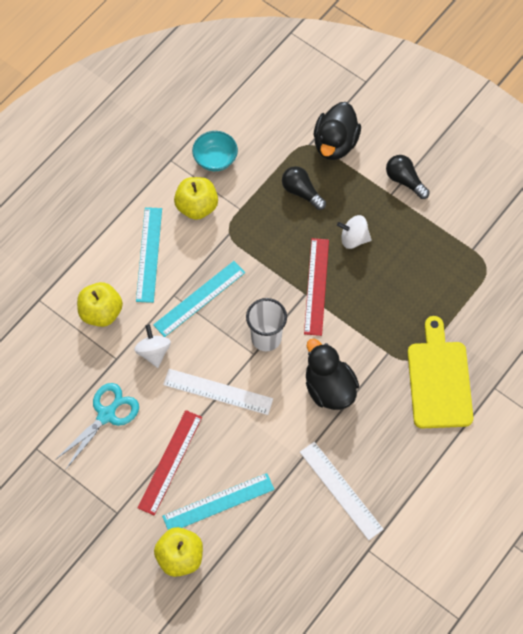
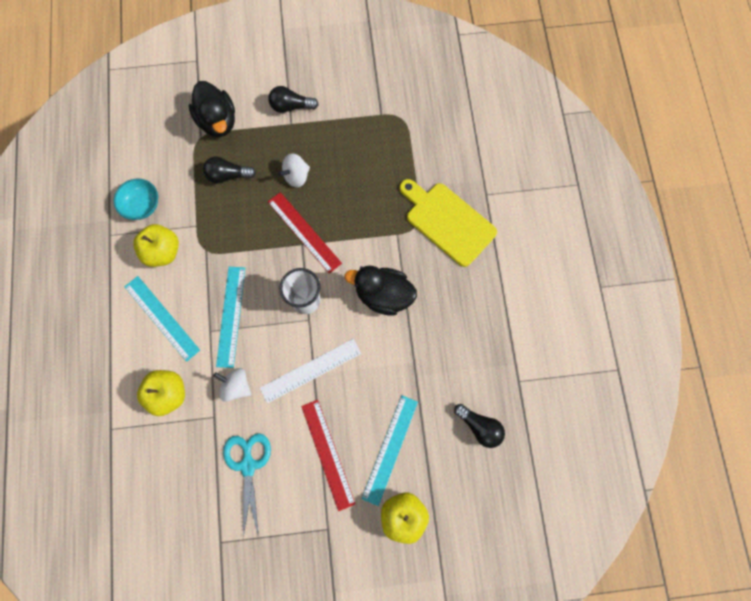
camera: 45 degrees left, 10 degrees up
(302, 553) = (479, 427): none -> black light bulb
(341, 490) = (461, 358): white ruler -> none

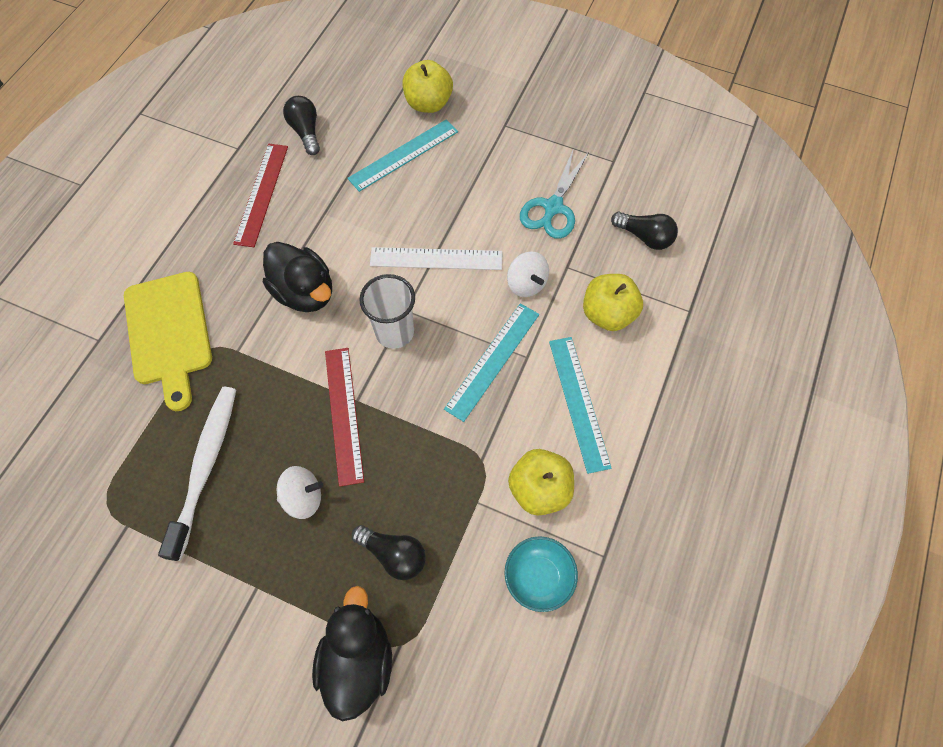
camera: 150 degrees left, 10 degrees down
(291, 106) = (237, 618): black light bulb -> black light bulb (645, 237)
(328, 454) = (466, 179): red ruler -> red ruler (261, 194)
(362, 162) = (205, 468): none -> white toothbrush

